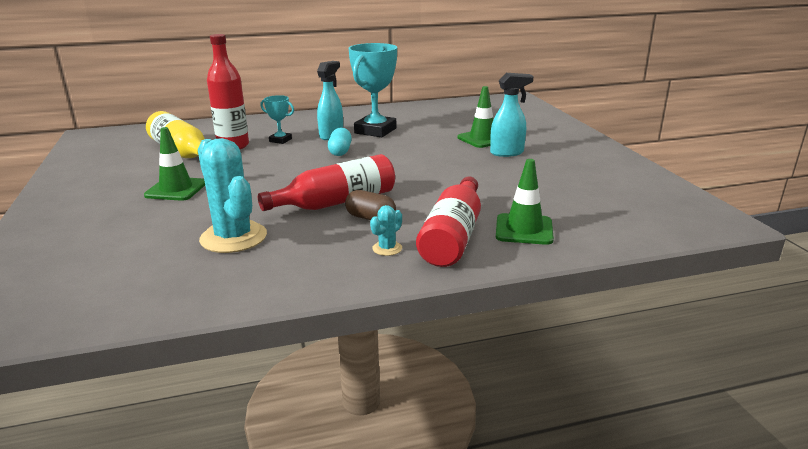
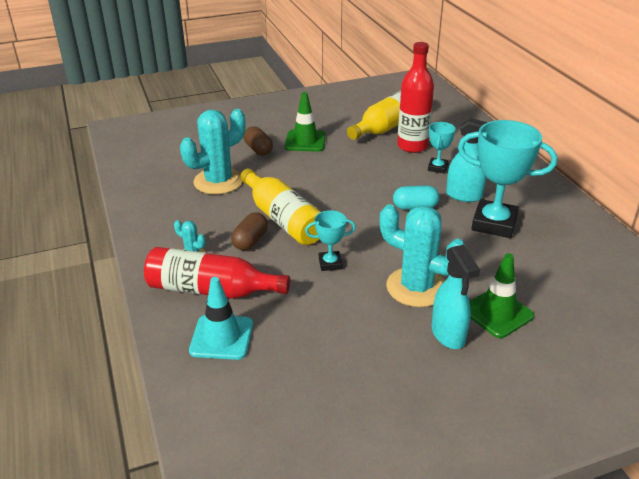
camera: 85 degrees right, 10 degrees up
(172, 214) = (258, 149): none -> brown capsule
(336, 202) = (283, 219): red bottle -> yellow bottle
(417, 184) = (330, 263): none -> turquoise trophy
(453, 158) = (416, 287): none -> turquoise cactus
(524, 229) = (221, 337): green traffic cone -> turquoise traffic cone

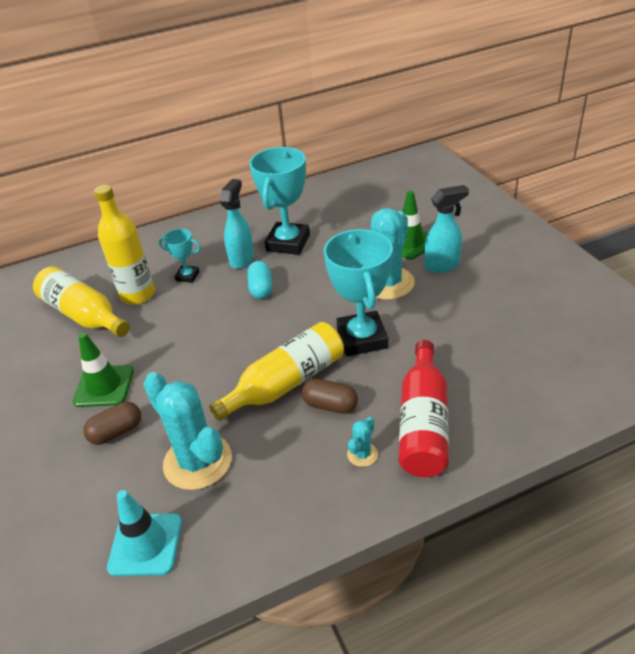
camera: 90 degrees left, 5 degrees up
(221, 337) = (491, 401): turquoise traffic cone -> turquoise traffic cone (145, 544)
(330, 263) = (362, 338): turquoise trophy -> turquoise trophy, size x1.99
(412, 146) = (138, 295): red bottle -> yellow bottle

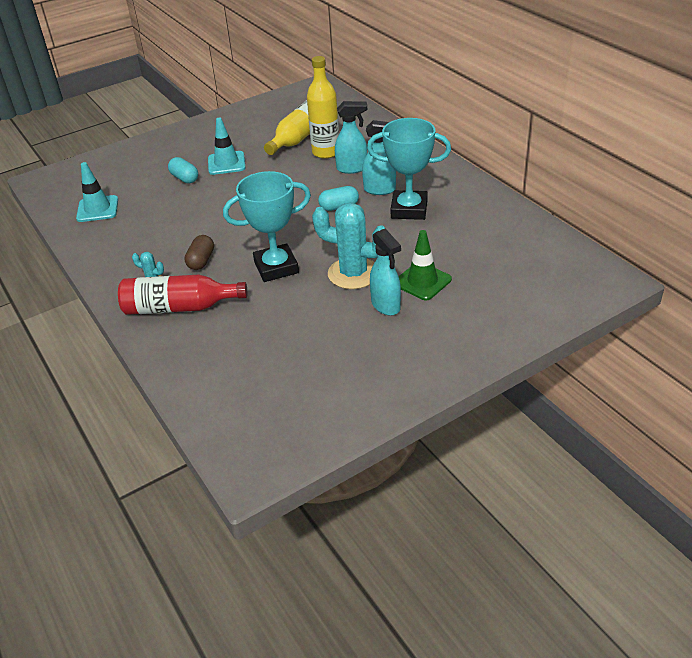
camera: 80 degrees right, 0 degrees up
(104, 386) = (226, 163): green traffic cone -> turquoise traffic cone
(116, 432) = (184, 178): brown capsule -> turquoise capsule
(187, 276) = (352, 168): turquoise trophy -> turquoise spray bottle
(197, 461) = (156, 214): turquoise cactus -> none
(286, 383) = (225, 237): yellow bottle -> none

